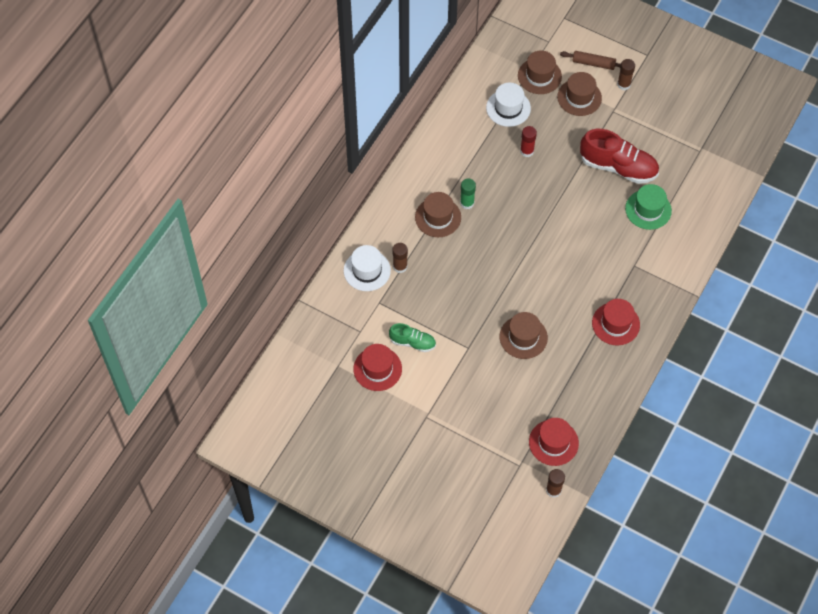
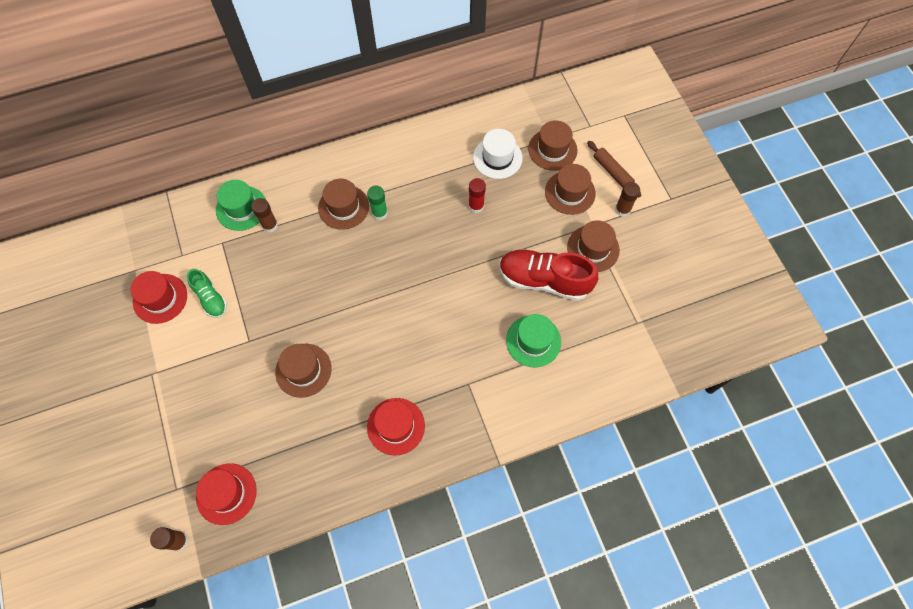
camera: 40 degrees right, 5 degrees up
(367, 270) = (241, 208): white hat -> green hat
(618, 167) = (544, 280): red shoe -> red shoe turned 135 degrees clockwise
(629, 124) = (593, 248): none -> brown hat

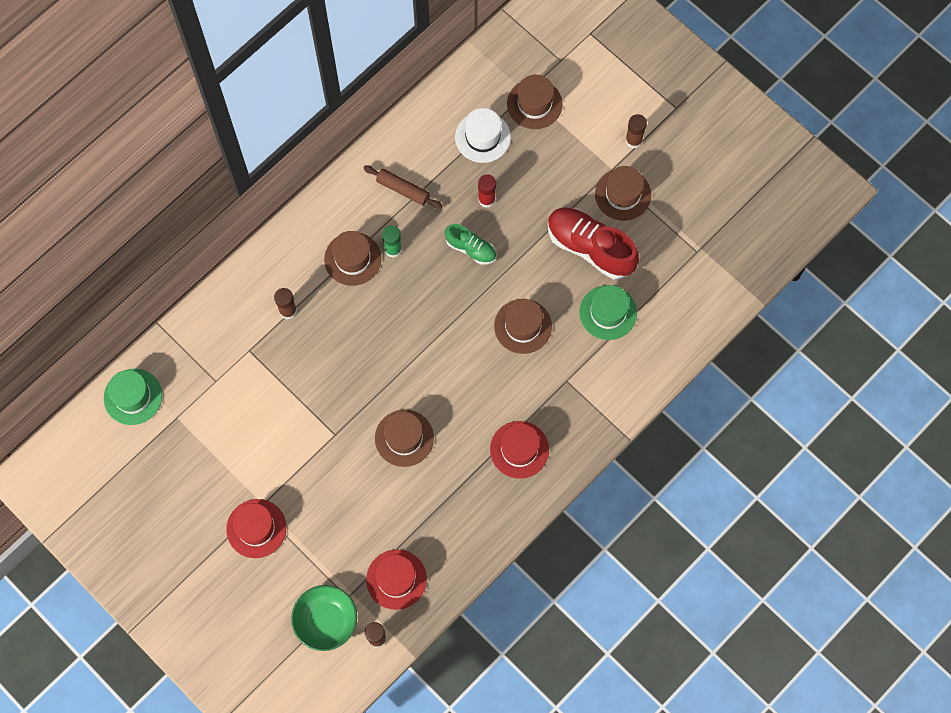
camera: 25 degrees left, 5 degrees up
(145, 502) = (326, 621): none -> green bowl
(160, 298) = (221, 433): red hat -> red hat (256, 528)
(211, 298) = (272, 411): green shoe -> green shoe (471, 249)
(241, 208) = (247, 306): green hat -> green hat (133, 397)
(544, 280) = (590, 248): red shoe -> red shoe turned 45 degrees clockwise
(570, 192) = (573, 144): brown hat -> brown hat (523, 326)
(612, 172) = (606, 103): brown rolling pin -> brown rolling pin (403, 189)

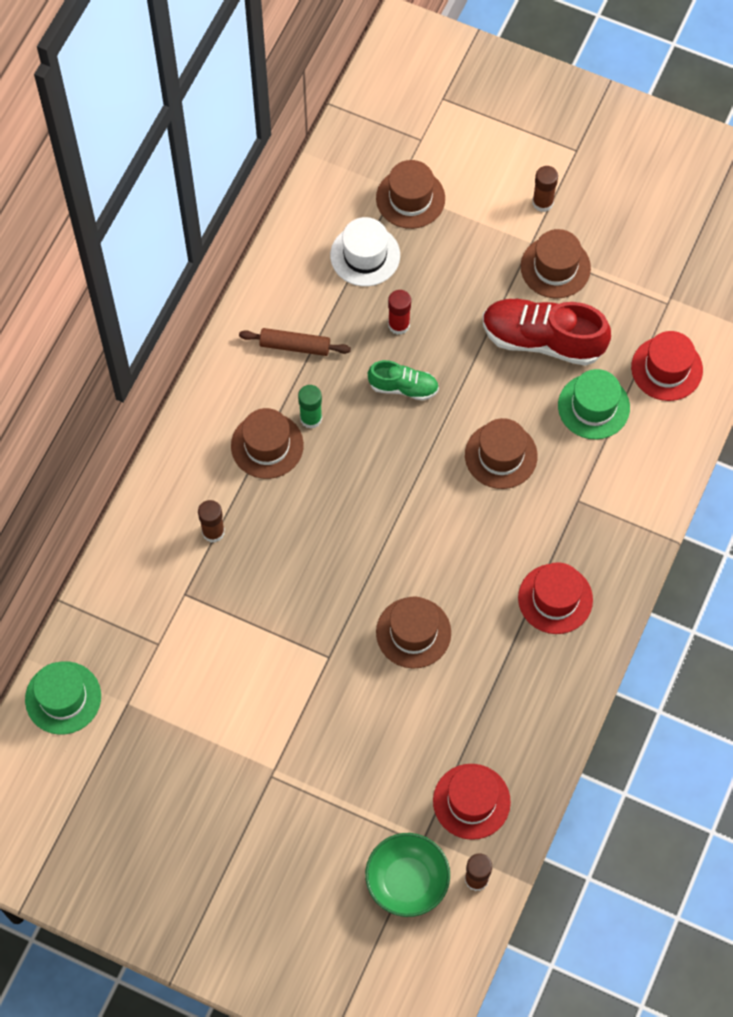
camera: 20 degrees left, 5 degrees down
(256, 528) = (278, 801): red hat -> red hat (666, 368)

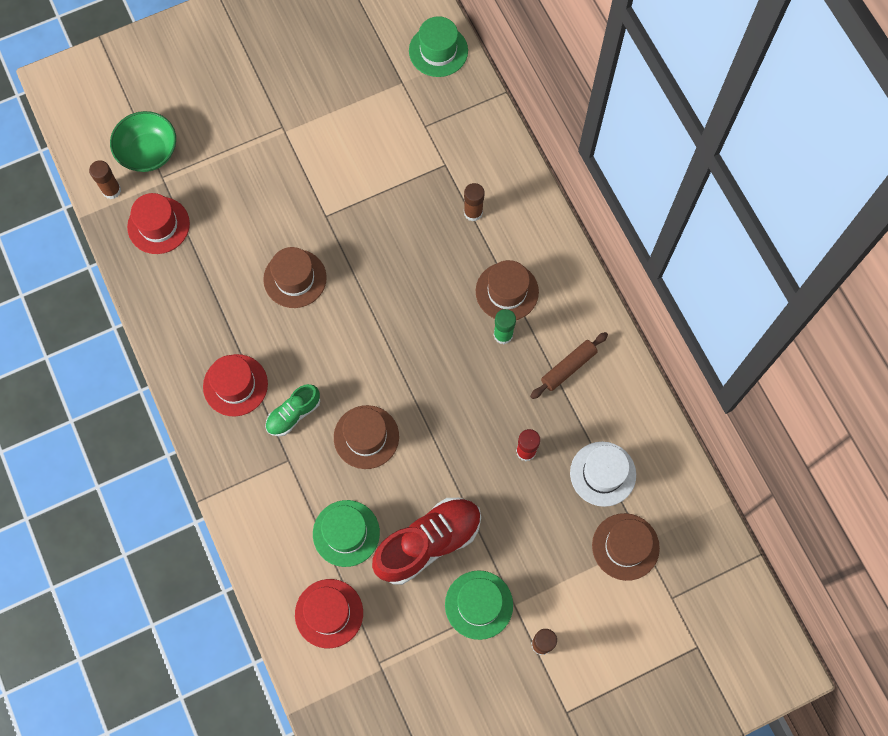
camera: 130 degrees right, 5 degrees up
(403, 387) = (474, 414): green shoe -> green shoe (293, 414)
(555, 267) = (479, 604): brown hat -> green hat

